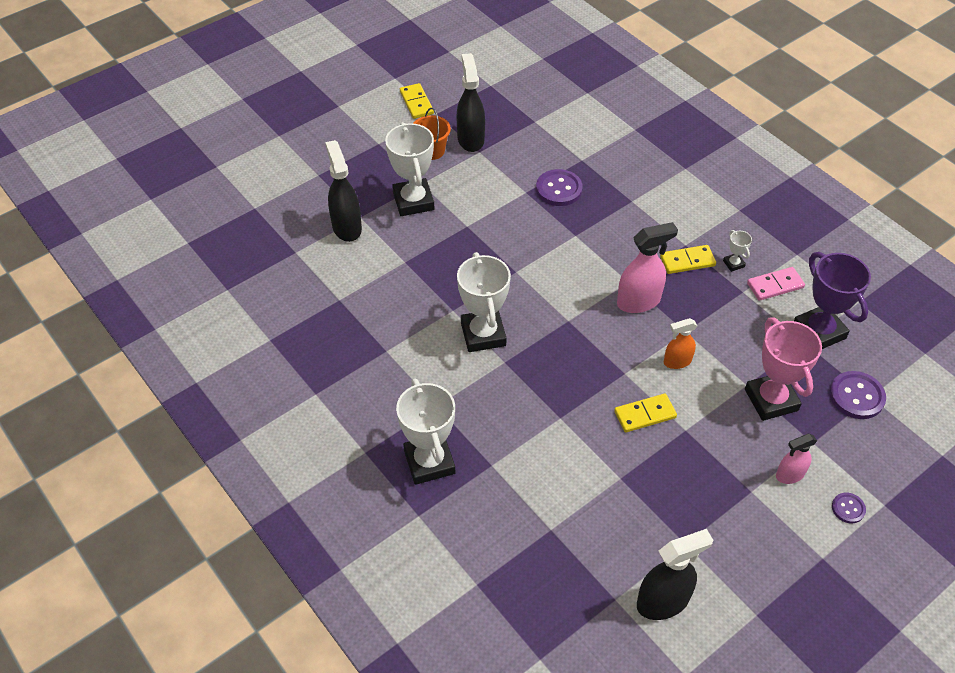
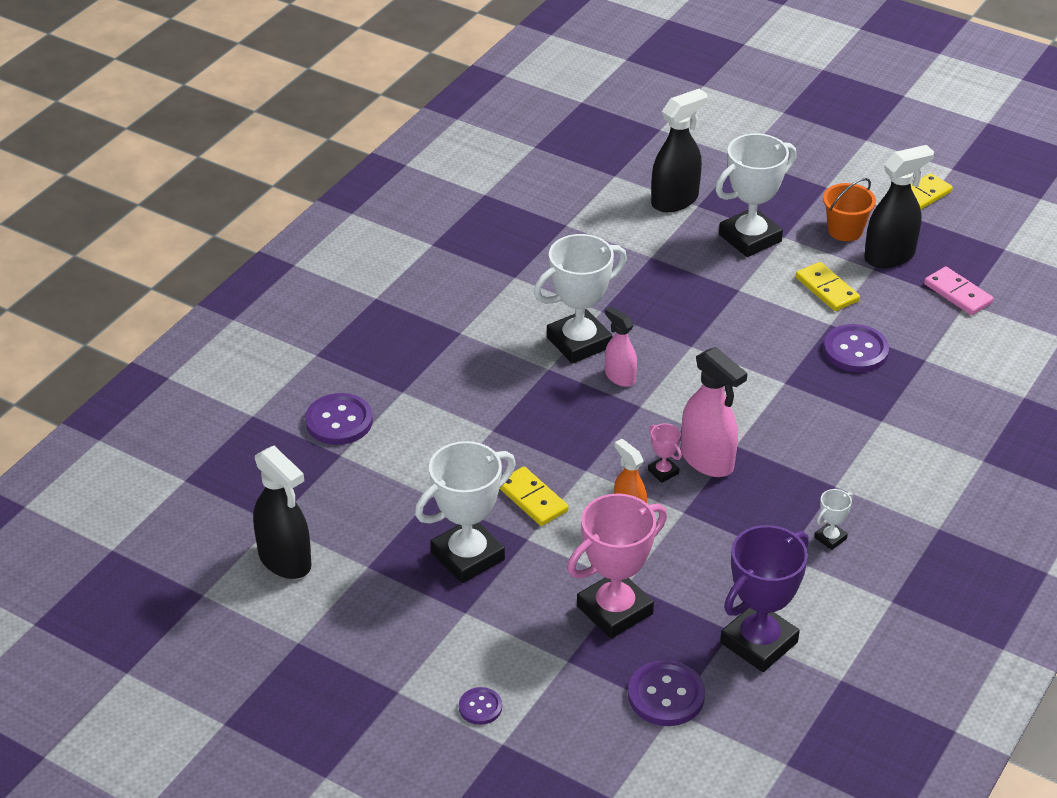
camera: 70 degrees right, 10 degrees down
(429, 462) = (384, 345): white trophy -> white trophy (467, 556)
(510, 520) = (339, 421): none -> purple button
(642, 329) = (663, 472): none -> pink trophy
(687, 261) = (805, 492): yellow domino -> yellow domino (826, 289)
(775, 285) = (817, 586): pink domino -> pink domino (958, 293)
(789, 475) = (505, 644): pink spray bottle -> pink spray bottle (620, 377)

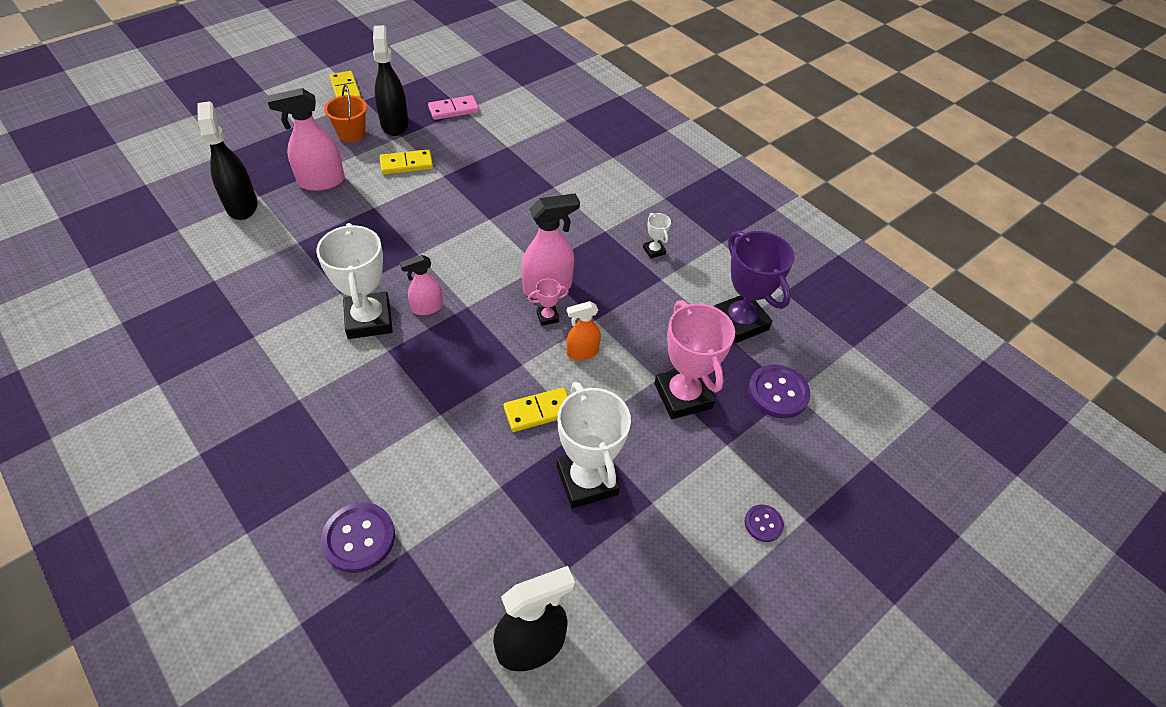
camera: 75 degrees left, 10 degrees up
(750, 238) = (321, 181): white trophy -> pink spray bottle
(855, 351) = (478, 173): purple button -> none

